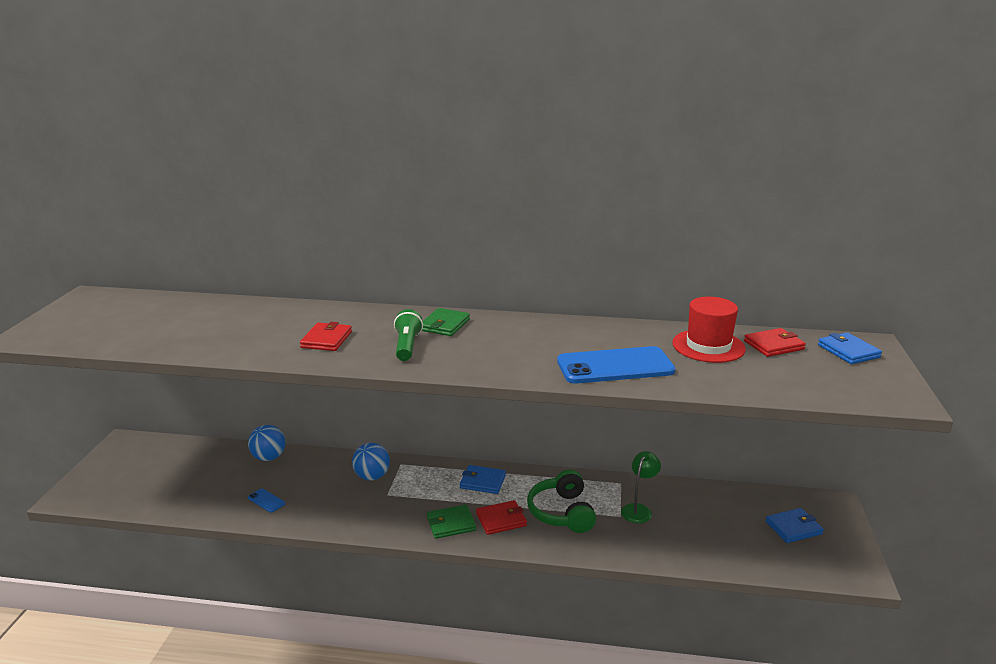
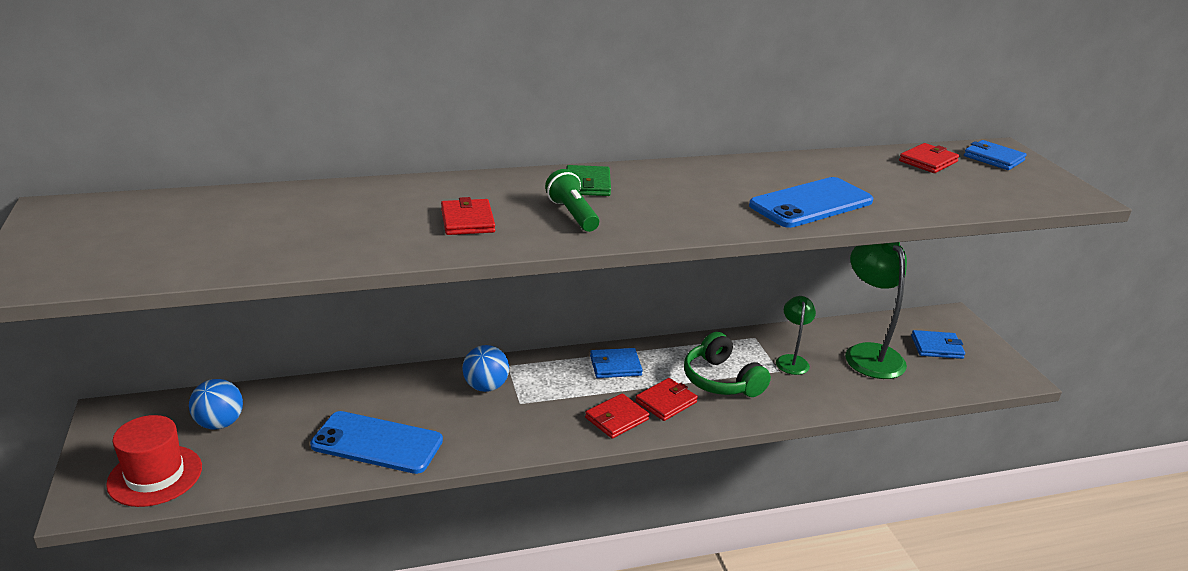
camera: 25 degrees left, 5 degrees up
(266, 500) = (377, 443): blue phone -> blue phone, size x2.41
(269, 457) = (337, 391): blue ball -> blue ball (220, 423)
(451, 524) = (616, 419): green wallet -> red wallet
(708, 346) = (873, 170): red hat -> red hat (155, 475)
(717, 519) = (868, 354): none -> green lamp
(793, 528) = (936, 347): blue wallet -> blue wallet turned 45 degrees clockwise

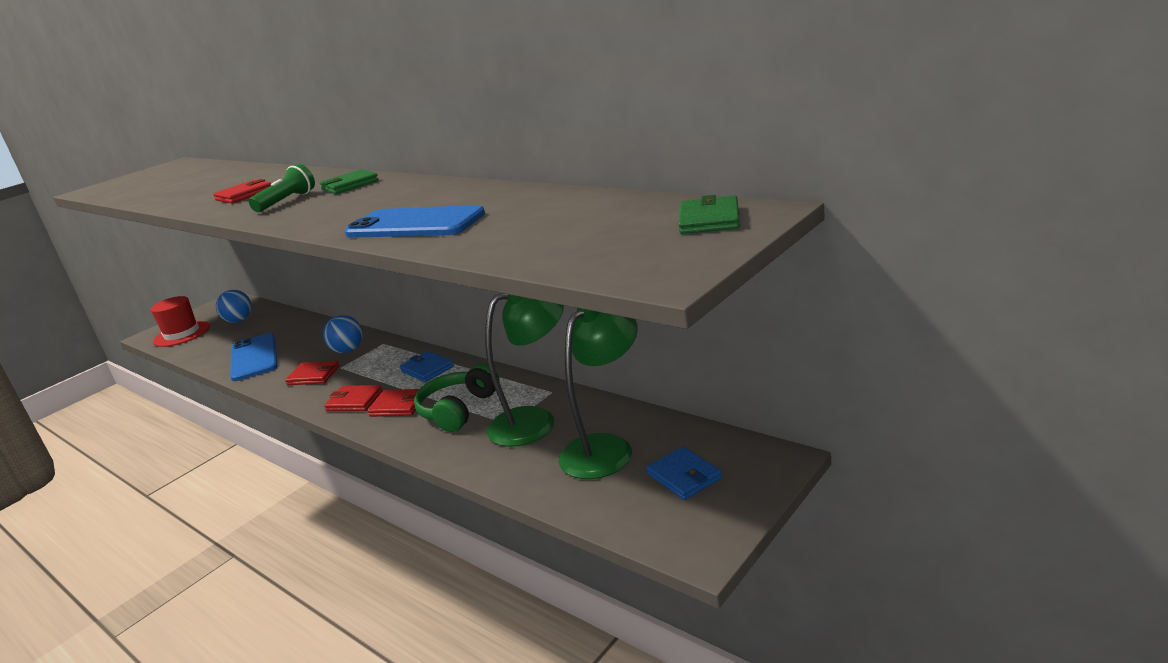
camera: 60 degrees right, 5 degrees down
(792, 360) = (535, 421): green lamp -> green lamp, size x1.81
(928, 161) = (626, 210): red wallet -> red wallet (314, 376)
(993, 158) = (709, 220): blue wallet -> green wallet

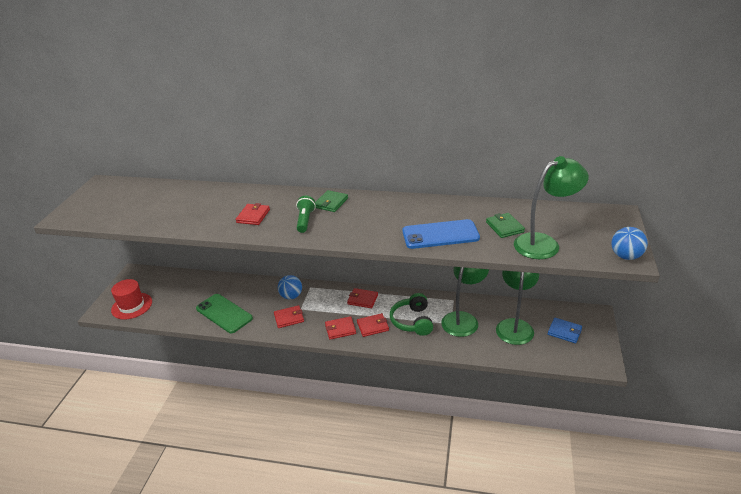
camera: 30 degrees left, 10 degrees up
(239, 320) = (170, 287): blue ball -> blue ball (625, 256)
(254, 357) = (224, 313): blue phone -> green phone
(427, 369) = (362, 299): blue wallet -> red wallet
(548, 244) = (544, 243): none -> green lamp
(709, 220) = (601, 220): green wallet -> green wallet (504, 227)

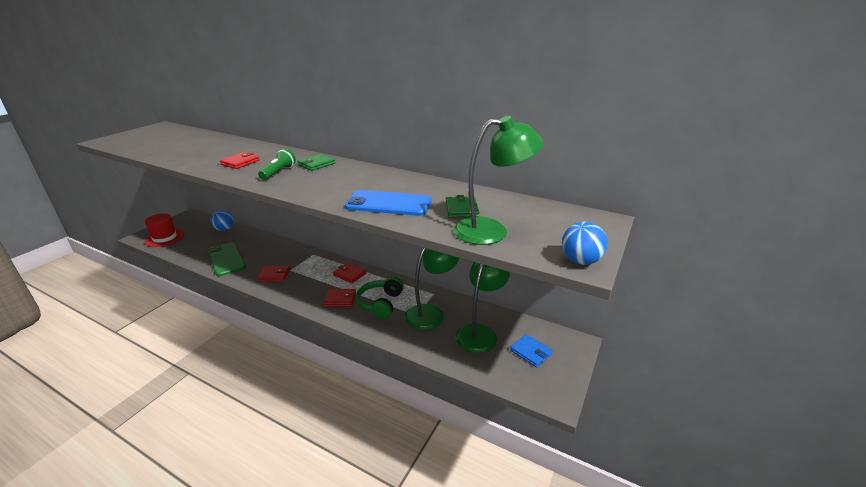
camera: 15 degrees right, 5 degrees down
(291, 296) = (291, 258): blue ball -> blue ball (225, 229)
(340, 329) = (310, 295): red wallet -> none

